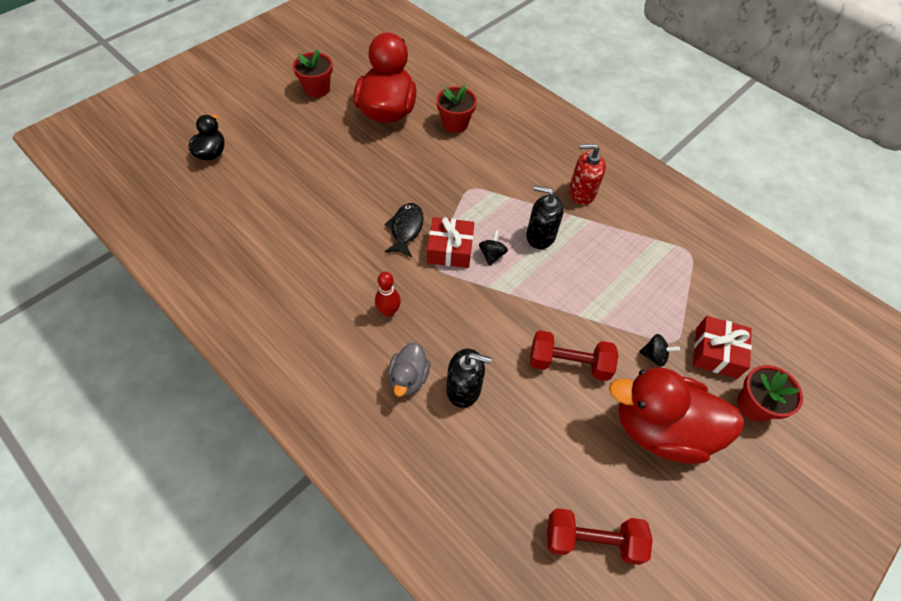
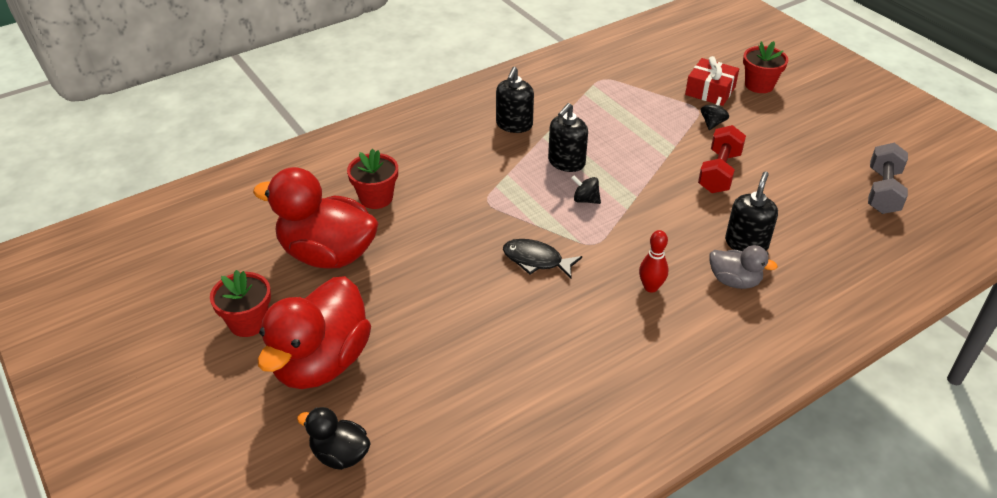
camera: 75 degrees left, 15 degrees down
(450, 249) = (572, 229): red gift -> none
(581, 192) = (514, 125): red soap dispenser -> black soap dispenser
(592, 540) = (882, 191): red dumbbell -> grey dumbbell
(660, 429) = (782, 136): red duck -> red duck (321, 362)

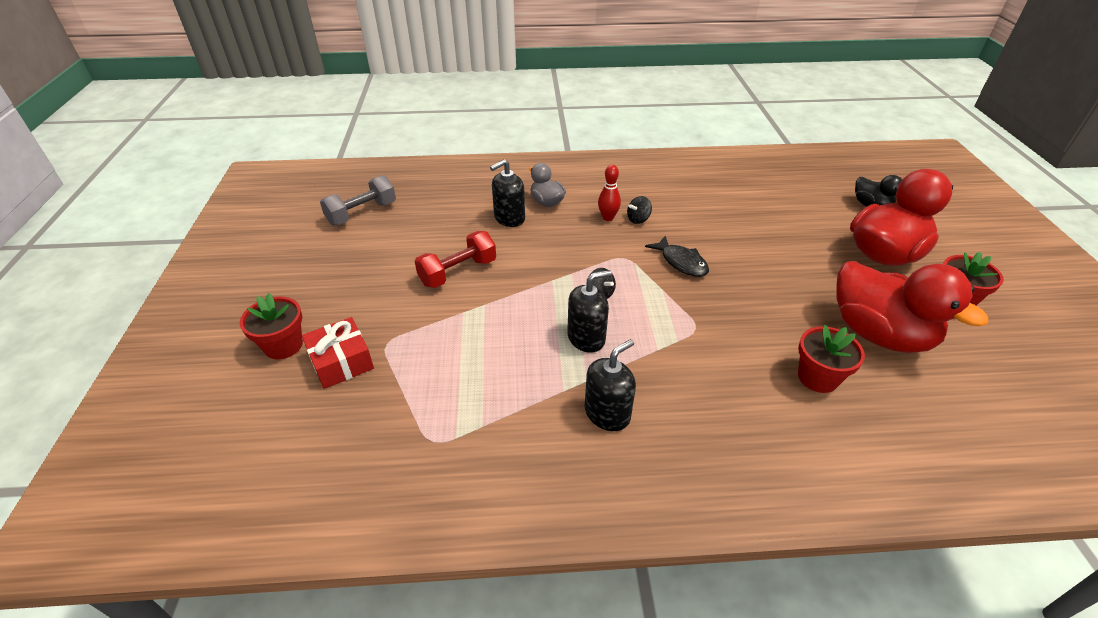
camera: 150 degrees left, 0 degrees up
(712, 123) = (396, 321): black spinning top -> black spinning top (638, 219)

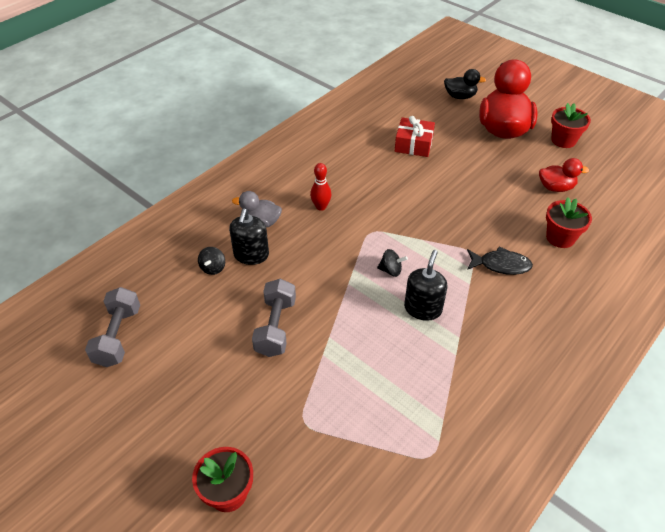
camera: 45 degrees left, 5 degrees up
(341, 361) = (292, 463): red gift -> red gift (413, 144)
(458, 272) = (275, 327): red dumbbell -> grey dumbbell
(607, 413) = (495, 348): black soap dispenser -> none
(638, 219) = (342, 195): black spinning top -> black spinning top (213, 268)
(681, 262) = (408, 211): black fish -> black fish (501, 265)
(878, 334) = (555, 187): red duck -> red duck, size x0.50

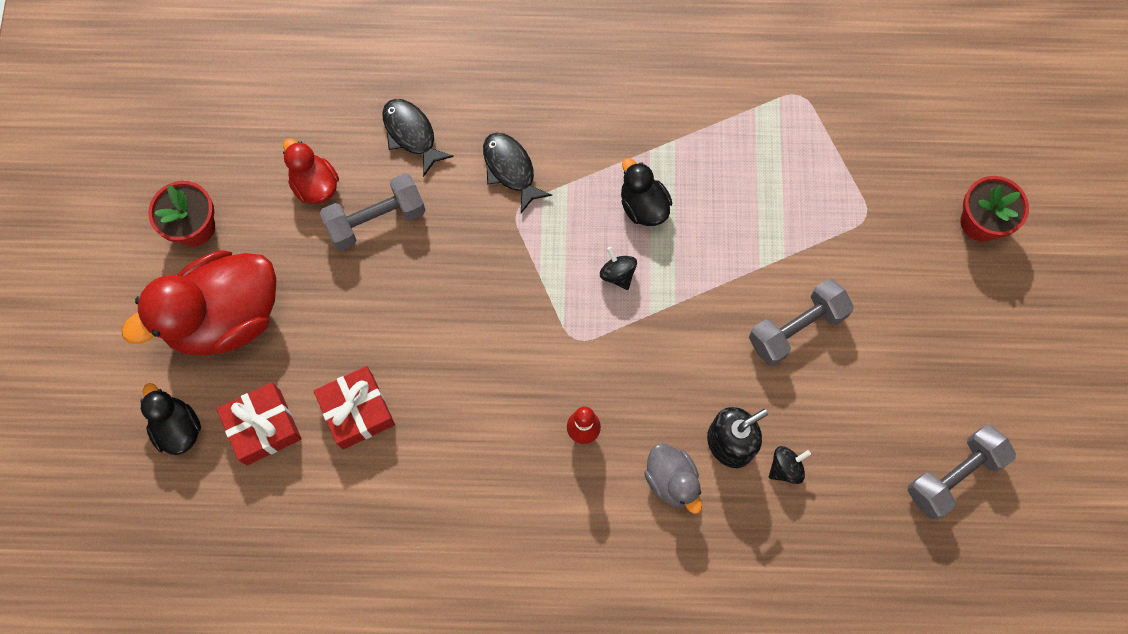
camera: 130 degrees left, 25 degrees up
(423, 308) = (643, 206): black soap dispenser -> black duck
(435, 117) = (263, 427): none -> red gift
(514, 198) = (376, 220): none -> grey dumbbell
(560, 237) = (411, 134): red flower pot -> black fish

